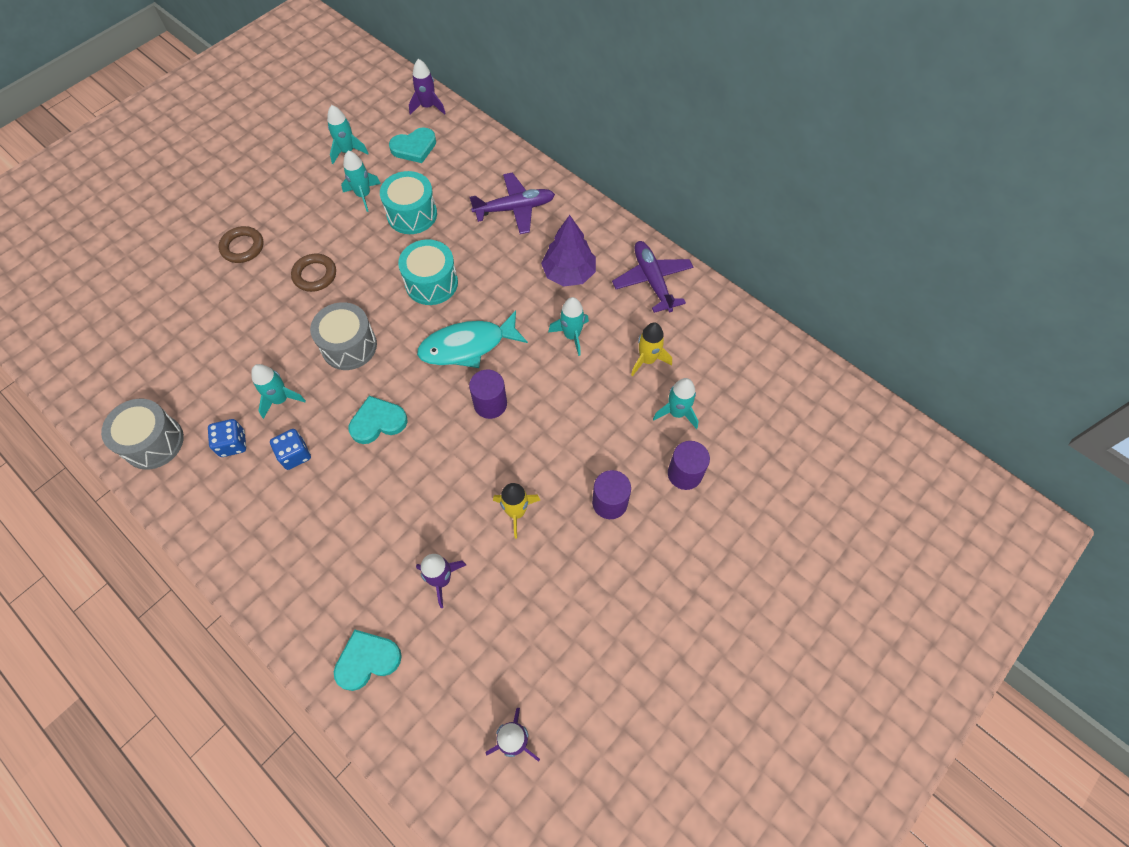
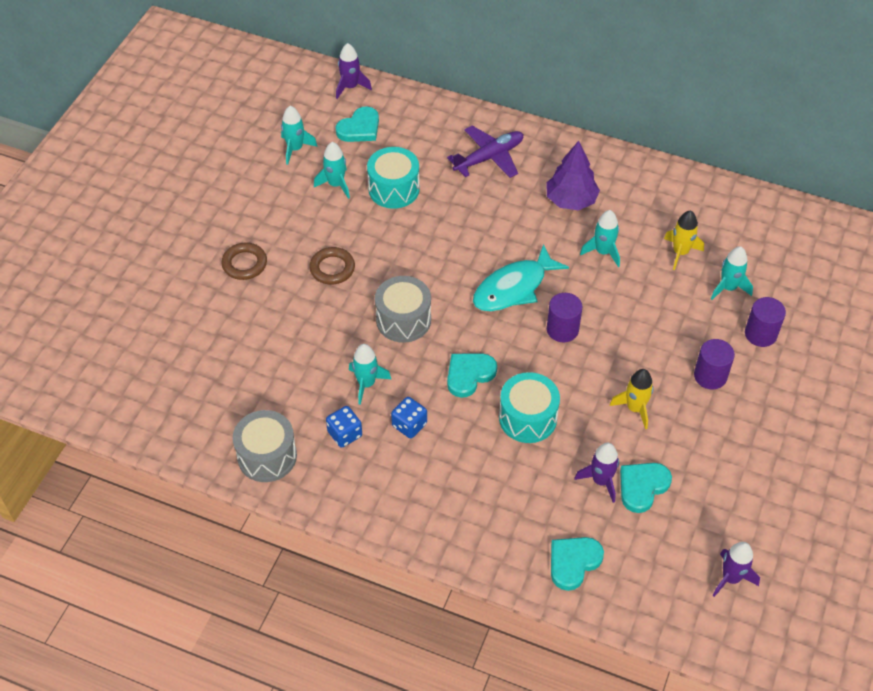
camera: 20 degrees left, 10 degrees down
(431, 283) = (448, 244): turquoise drum -> turquoise drum (528, 418)
(479, 601) = (642, 487): none -> turquoise heart
(652, 280) = (649, 185): purple plane -> none

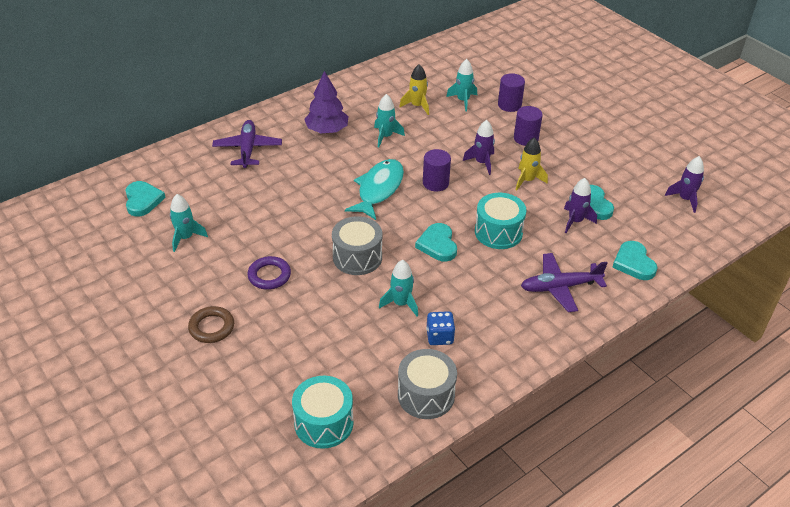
camera: 60 degrees left, 10 degrees down
(295, 149) = (121, 245): turquoise rocket -> none
(332, 268) = (269, 275): brown ring -> purple ring
(350, 87) = (94, 187): purple rocket -> purple rocket (482, 163)
(394, 189) = (225, 208): turquoise drum -> turquoise drum (324, 423)
(409, 425) = (458, 296): blue dice -> none
(484, 507) = (560, 287): none -> purple plane
(514, 288) = (379, 189): turquoise fish -> turquoise fish turned 150 degrees counterclockwise

